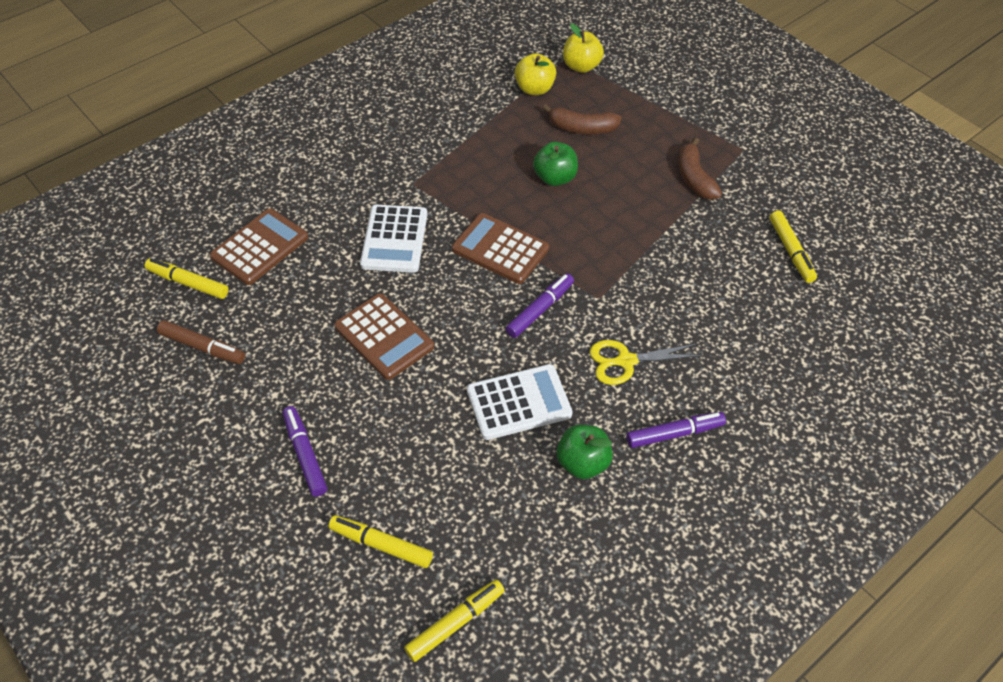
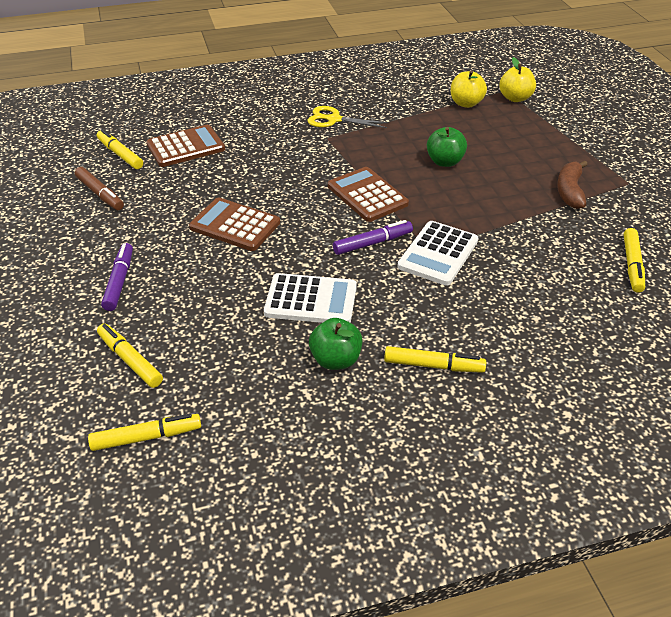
camera: 25 degrees right, 10 degrees down
(384, 337) = (235, 225): brown calculator -> brown calculator turned 135 degrees clockwise
(394, 239) = (288, 167): white calculator -> white calculator (438, 254)
(582, 128) = (489, 136): brown banana -> none
(625, 361) = (423, 299): yellow scissors -> yellow scissors (334, 119)
(674, 434) = (433, 366): purple marker -> yellow marker

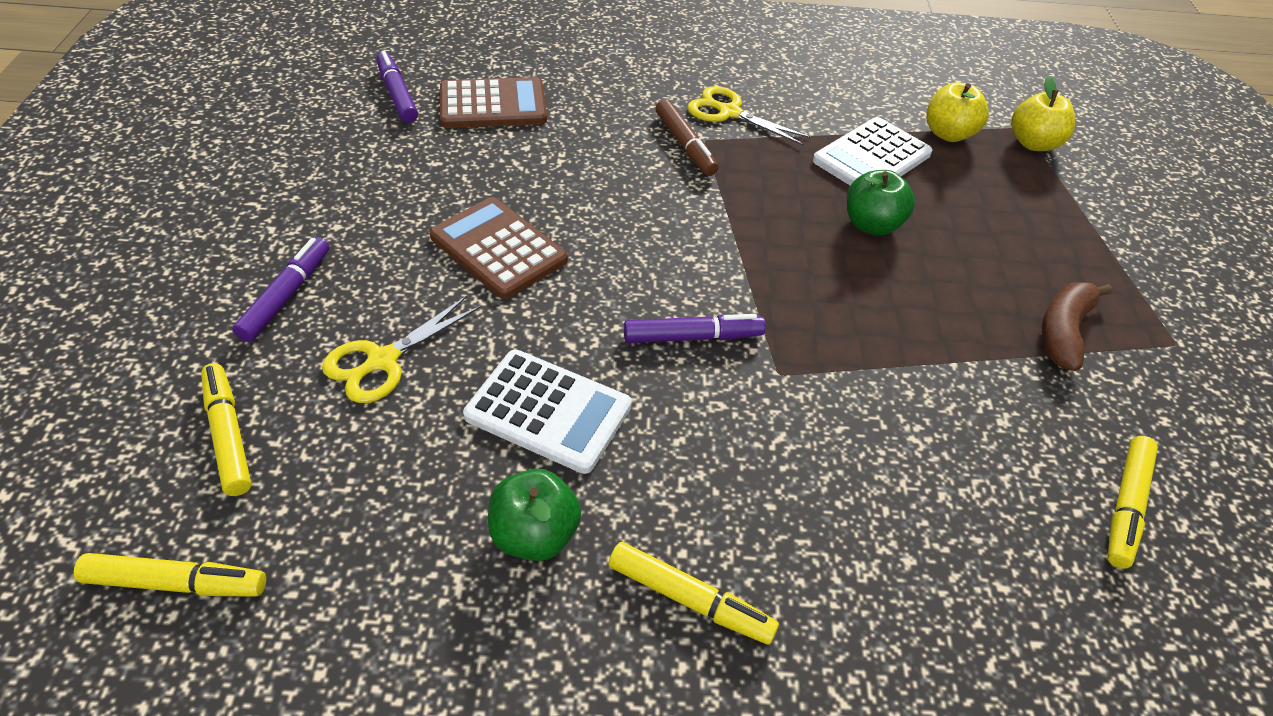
camera: 15 degrees right, 5 degrees up
(100, 194) = (337, 148): brown marker -> brown marker (685, 145)
(120, 154) = (397, 94): yellow marker -> purple marker
(199, 300) = (382, 361): none -> yellow scissors
(367, 195) = (722, 251): brown calculator -> none
(438, 254) = (790, 386): white calculator -> white calculator (872, 158)

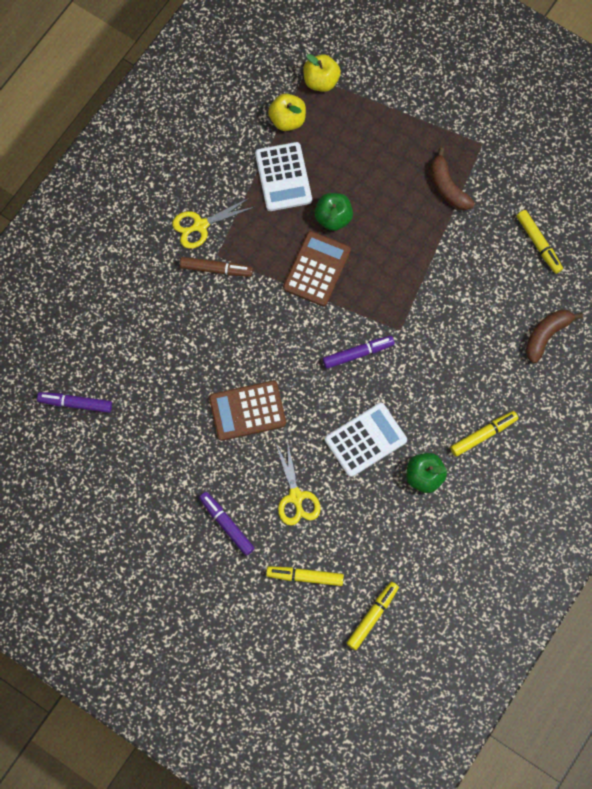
camera: 55 degrees left, 25 degrees up
(493, 105) = (117, 354): brown calculator -> brown calculator (316, 269)
(693, 337) = (358, 353): purple marker -> purple marker turned 45 degrees clockwise
(981, 613) = (546, 335): none -> brown banana

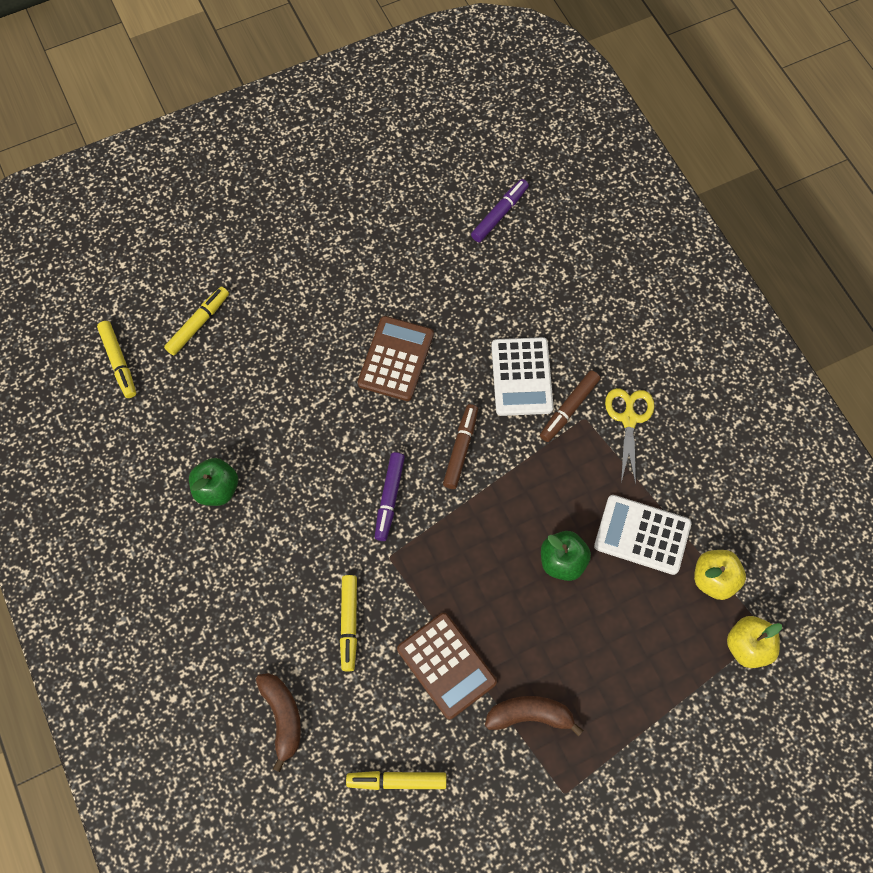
camera: 120 degrees right, 5 degrees down
(226, 524) = (295, 283): purple marker -> none
(291, 326) = (461, 449): none -> brown marker
(296, 497) = (279, 357): yellow scissors -> none
(316, 269) = (511, 509): brown calculator -> brown calculator (446, 665)
(365, 440) = (293, 453): white calculator -> white calculator (521, 377)
(483, 435) = (219, 575): yellow marker -> yellow marker (349, 624)

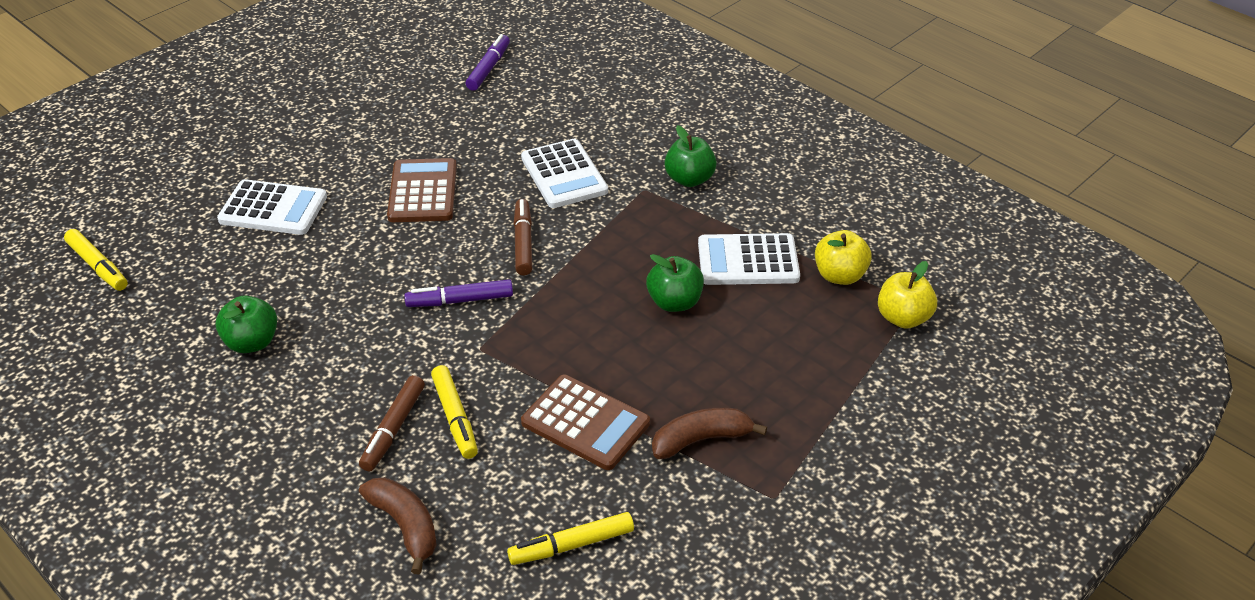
camera: 20 degrees left, 25 degrees down
(198, 324) = (186, 215): yellow marker -> none
(268, 339) = (273, 209): none -> white calculator
(389, 498) = (460, 300): purple marker -> purple marker turned 90 degrees clockwise
(569, 409) = (624, 186): brown marker -> brown marker (393, 429)
(629, 419) = (689, 179): yellow scissors -> green apple

